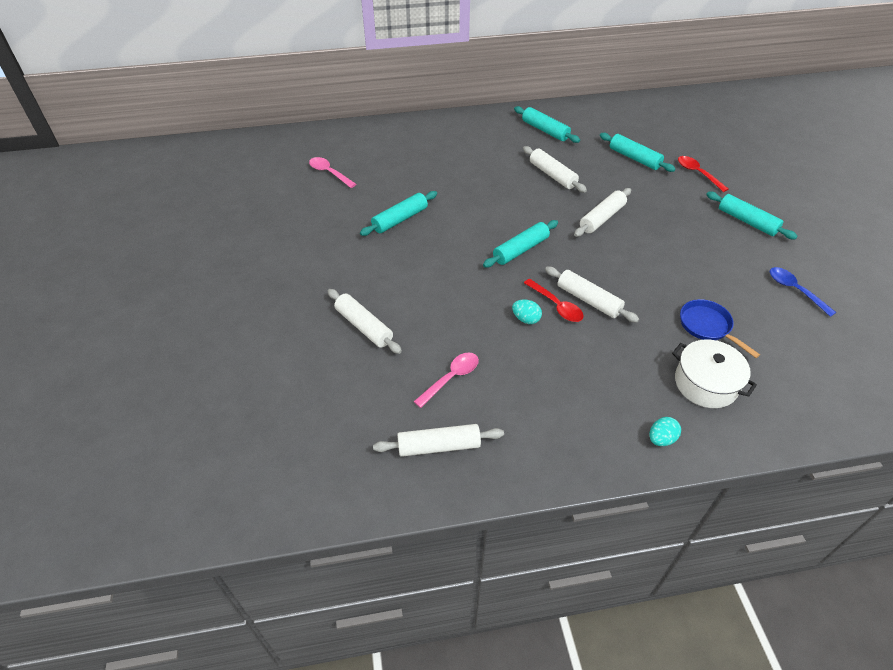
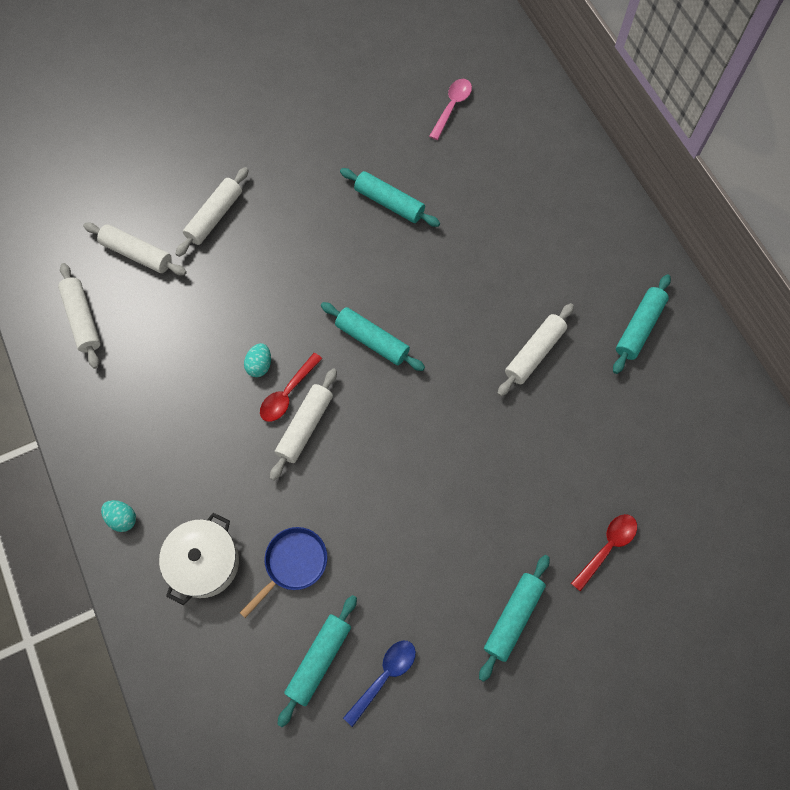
camera: 75 degrees right, 20 degrees up
(451, 378) = (164, 311): pink spoon -> none
(602, 218) = (461, 426): white rolling pin -> white rolling pin (137, 254)
(634, 158) = (614, 456): turquoise rolling pin -> turquoise rolling pin (319, 660)

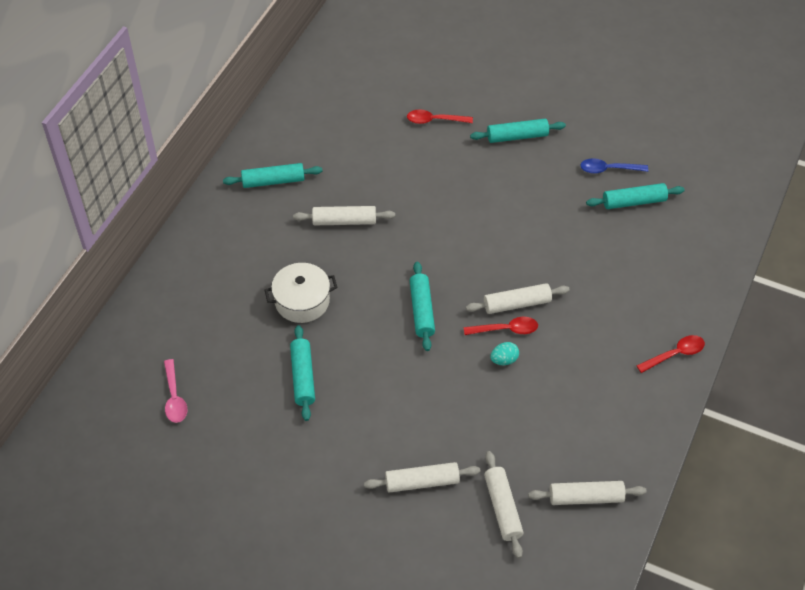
camera: 130 degrees left, 15 degrees down
(82, 319) = (586, 497): white rolling pin -> white rolling pin turned 60 degrees clockwise
(122, 518) = (675, 354): turquoise egg -> red spoon
(204, 562) = (649, 292): white pot -> white pot (302, 301)
(293, 564) = (600, 249): blue pan -> none
(452, 107) = (174, 397): pink spoon -> pink spoon turned 90 degrees counterclockwise

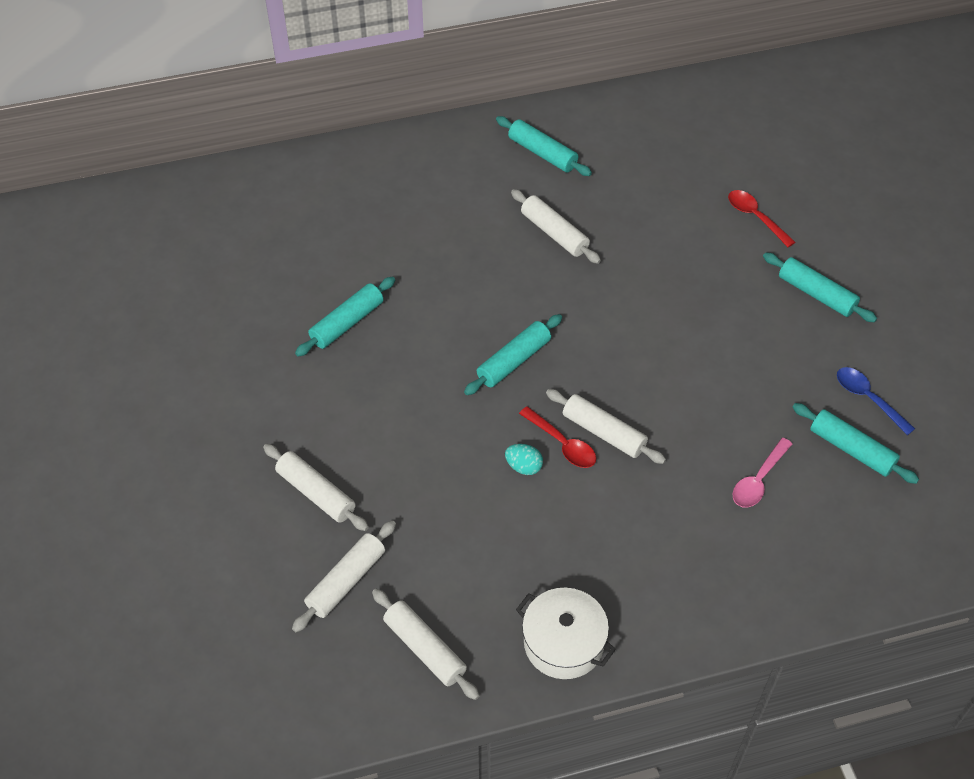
camera: 50 degrees right, 0 degrees up
(174, 397) = (238, 250): pink spoon -> pink spoon (758, 480)
(302, 301) = (430, 265): white pot -> white pot (563, 643)
(675, 354) = (689, 618): red spoon -> none

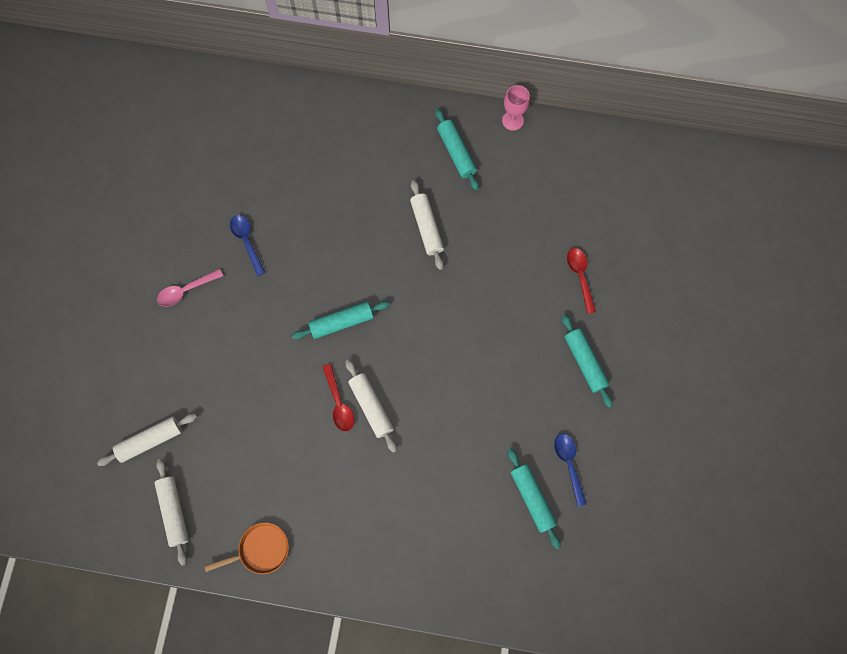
camera: 25 degrees right, 20 degrees up
(316, 493) = (163, 367): white rolling pin -> none
(347, 323) = (246, 241): turquoise rolling pin -> blue spoon
(523, 467) = (304, 408): turquoise egg -> none
(563, 643) = (261, 549): white pot -> orange pan
(585, 104) = (512, 120): none -> pink goblet
(758, 480) = (454, 492): pink spoon -> pink spoon (186, 290)

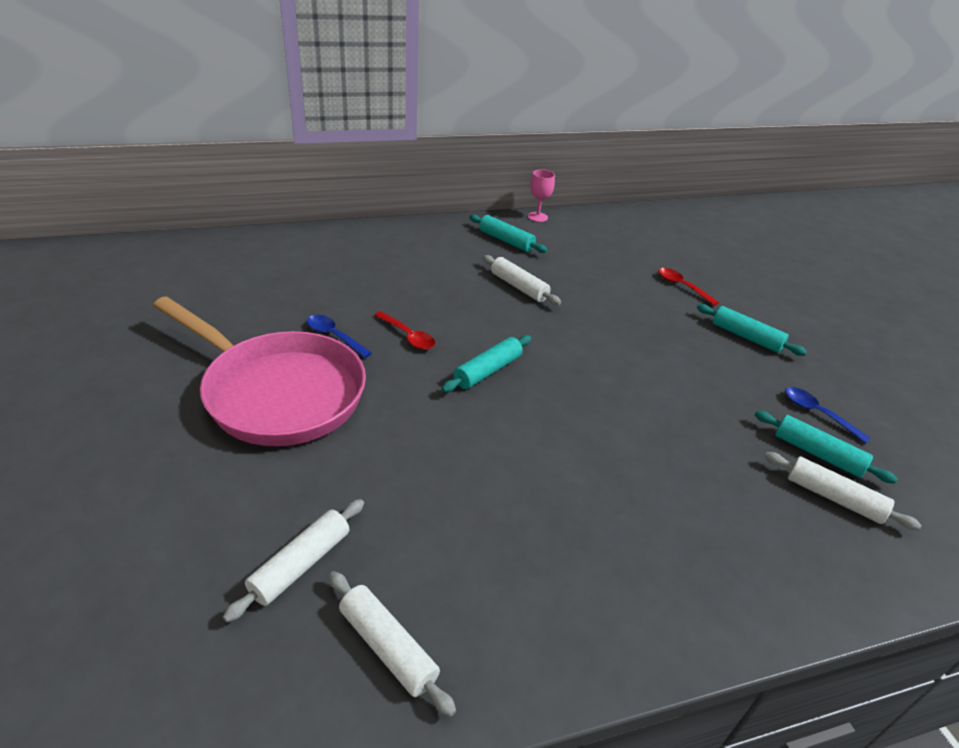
camera: 30 degrees left, 35 degrees down
(186, 290) = (278, 392): pink spoon -> pink pan
(261, 549) = (556, 643): orange pan -> none
(339, 403) = (538, 439): red spoon -> red spoon (408, 336)
(371, 407) = (578, 430): white rolling pin -> white rolling pin (833, 498)

